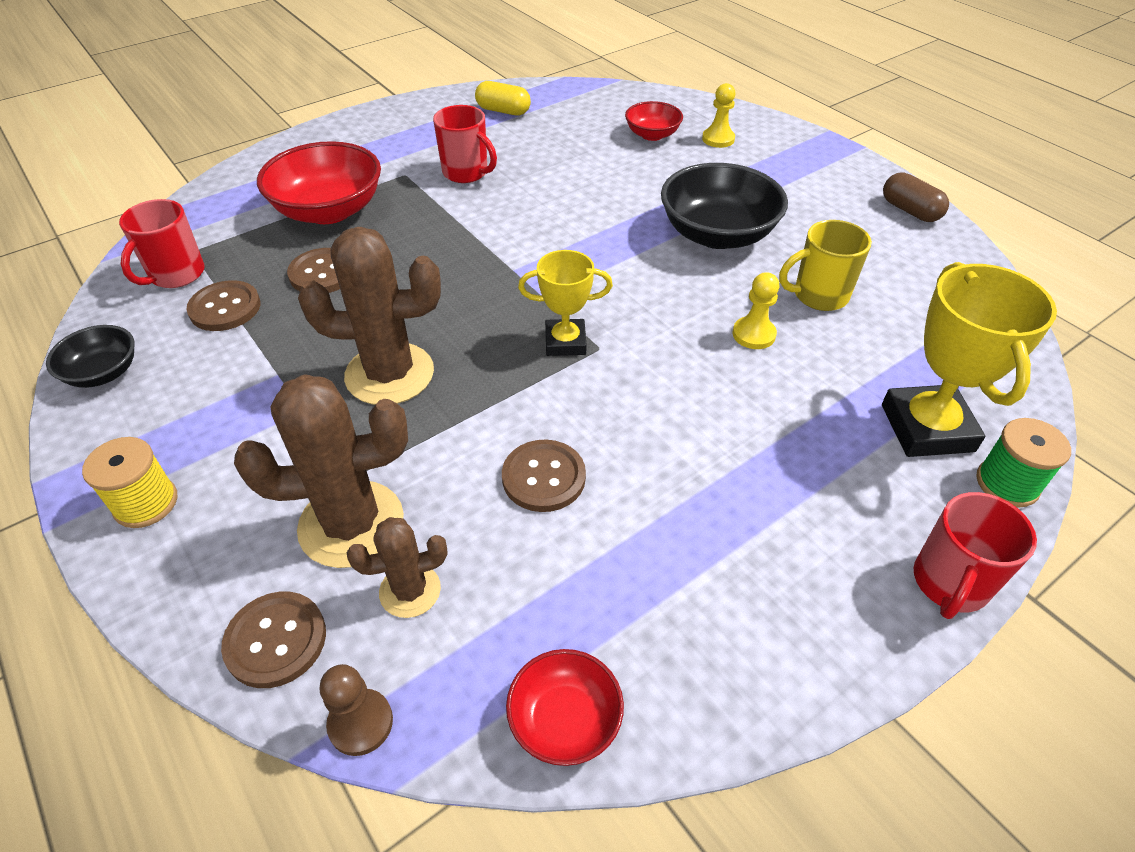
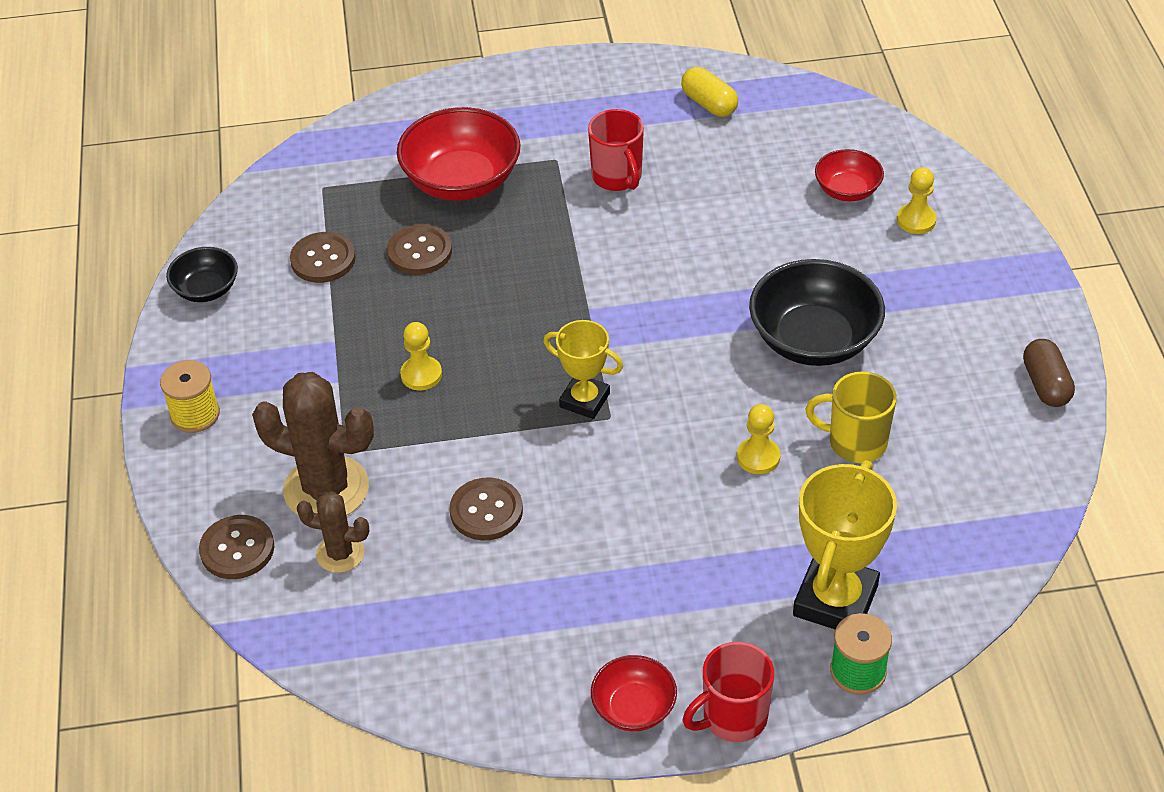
camera: 30 degrees right, 0 degrees up
(176, 275) = (298, 209): red mug -> none
(360, 723) = (264, 623): brown pawn -> none
(389, 374) = (421, 375): brown cactus -> yellow pawn
(565, 720) = (390, 678): red bowl -> red bowl (634, 708)

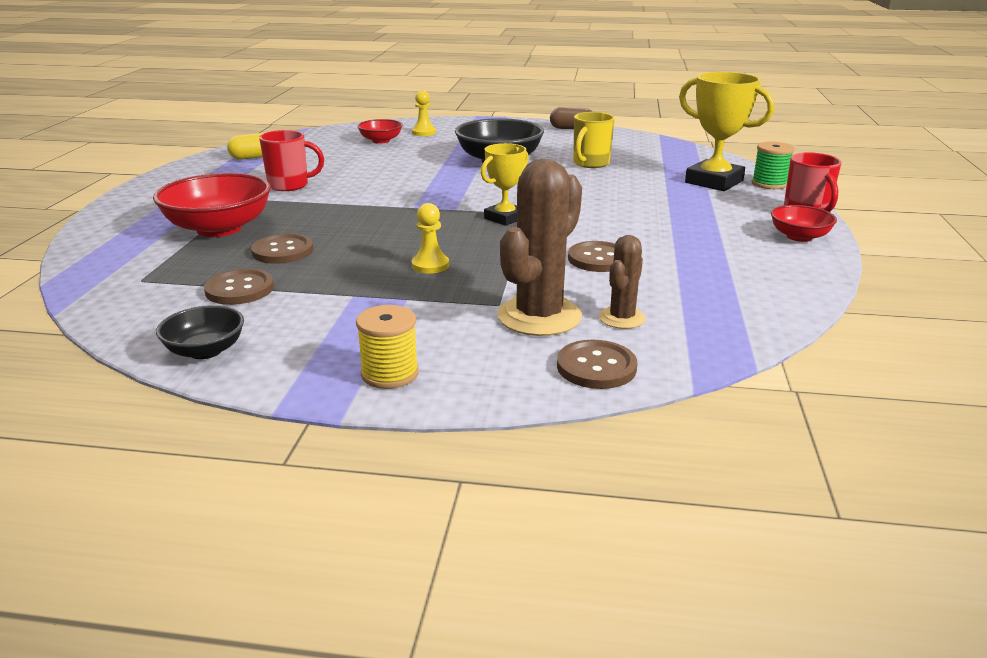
camera: 75 degrees left, 20 degrees down
(758, 457) = (589, 183): yellow pawn -> none

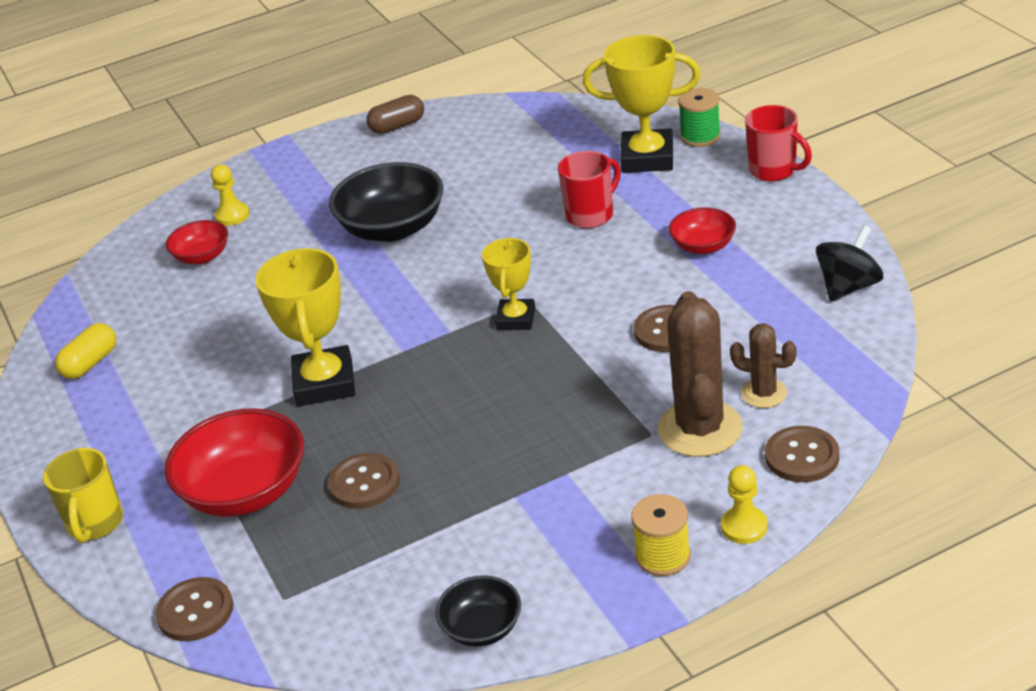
camera: 30 degrees left, 10 degrees up
(239, 289) = (401, 551): brown button -> brown button (195, 611)
(290, 185) = (215, 388): red mug -> red mug (591, 215)
(346, 204) = (324, 383): none -> yellow trophy
(430, 265) = (532, 421): yellow pawn -> yellow pawn (744, 526)
(590, 163) = (494, 185): yellow mug -> yellow mug (95, 523)
(622, 318) = (764, 393): brown cactus -> brown cactus turned 60 degrees counterclockwise
(786, 288) = (848, 287): none -> black spinning top
(799, 237) = (798, 209): red bowl -> red bowl (703, 246)

